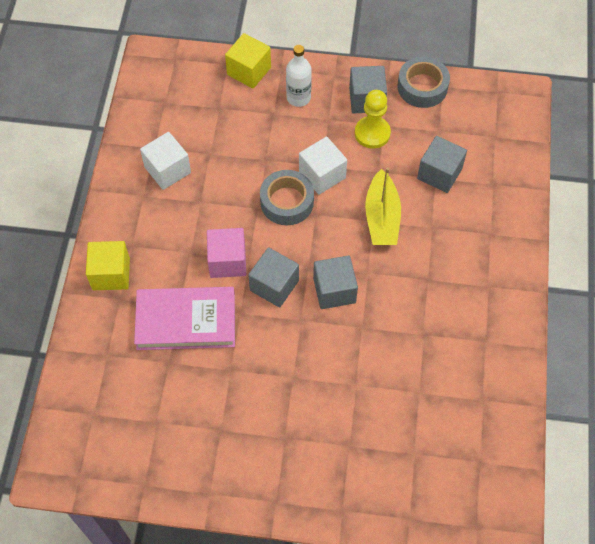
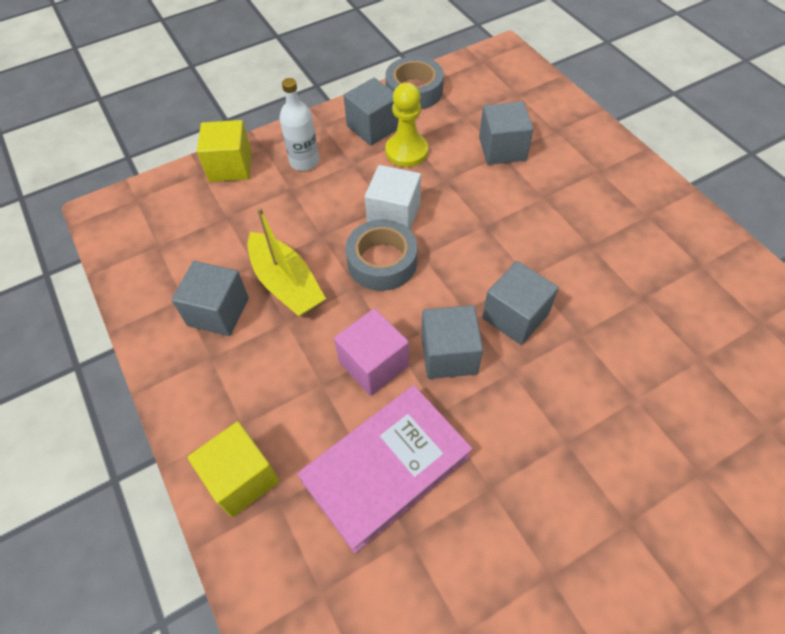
camera: 35 degrees left, 5 degrees down
(167, 170) = (218, 311): white cube -> grey cube
(382, 217) = (490, 217): yellow boat -> yellow boat (286, 283)

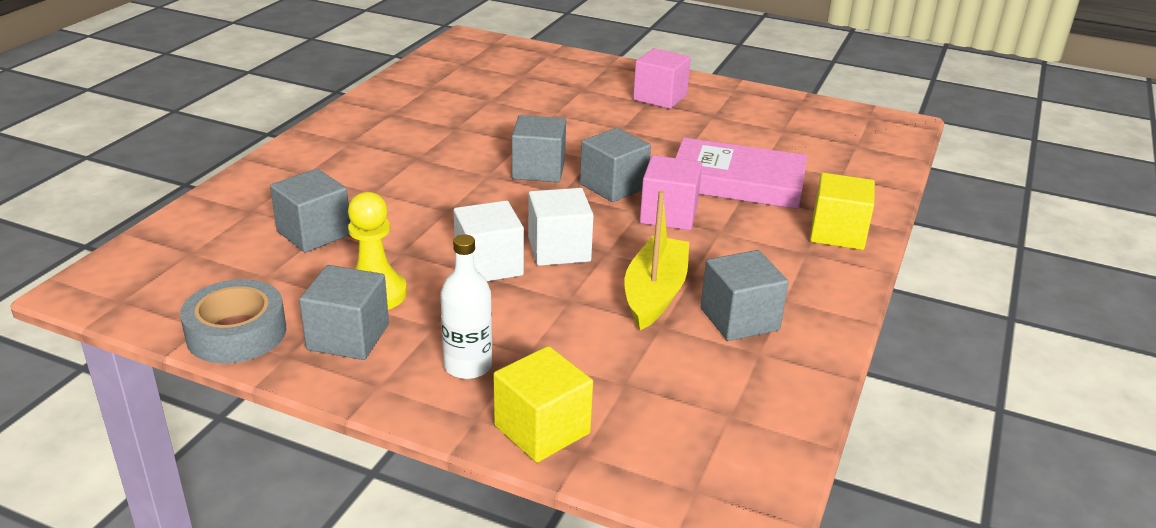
camera: 130 degrees left, 25 degrees down
(382, 261) = (559, 249): grey tape -> white cube
(634, 549) = (660, 97): none -> pink cube

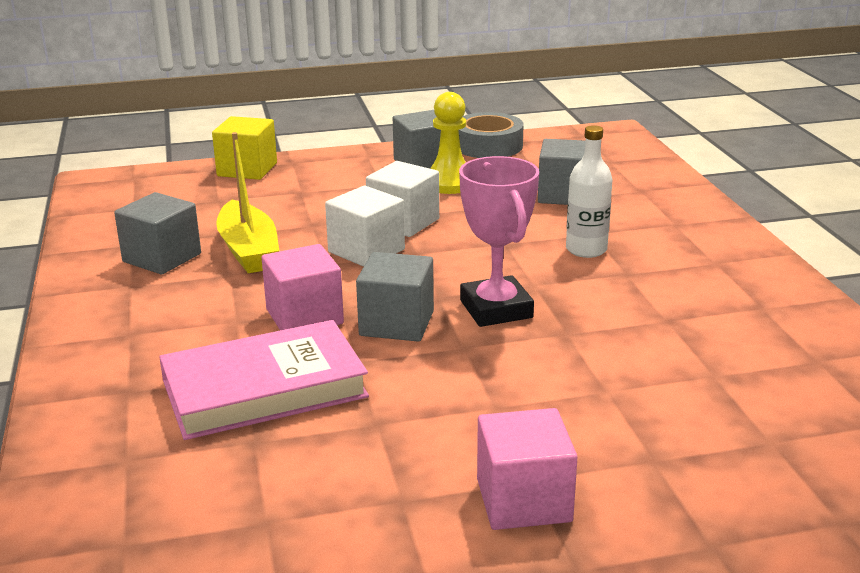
camera: 145 degrees right, 5 degrees down
(468, 366) = (329, 176): white bottle -> white bottle (586, 249)
(538, 170) = (496, 309): grey cube -> pink trophy
(837, 233) = (101, 368): yellow cube -> none

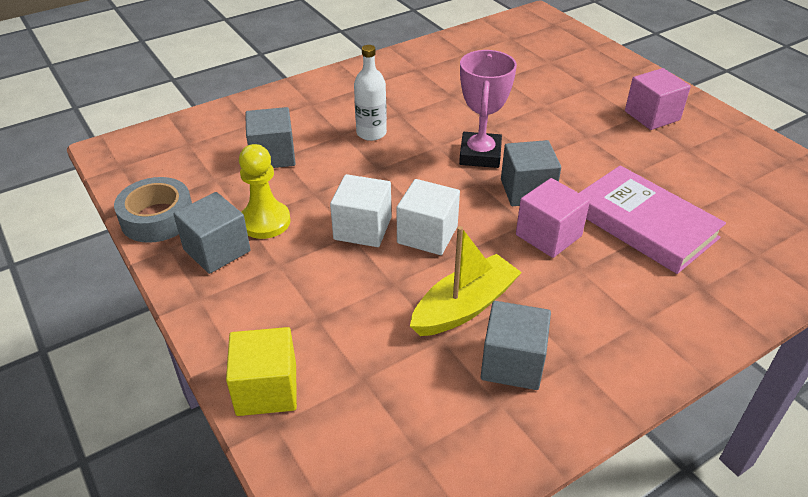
camera: 110 degrees left, 15 degrees up
(496, 309) = (480, 155): pink trophy -> pink trophy turned 45 degrees counterclockwise

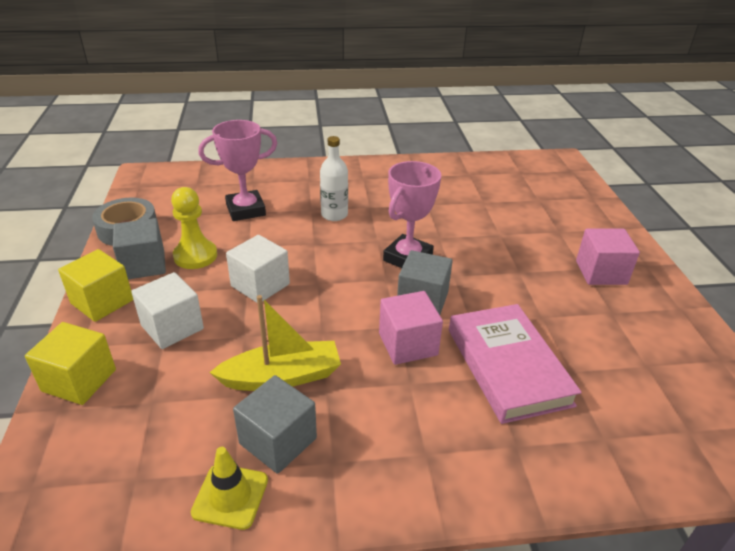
camera: 25 degrees right, 5 degrees down
(209, 304) = (102, 302): none -> yellow cube
(273, 156) = (245, 210): grey cube -> pink trophy
(427, 235) = (305, 307): white cube -> white cube (172, 327)
(514, 426) = (230, 496): none -> yellow traffic cone

